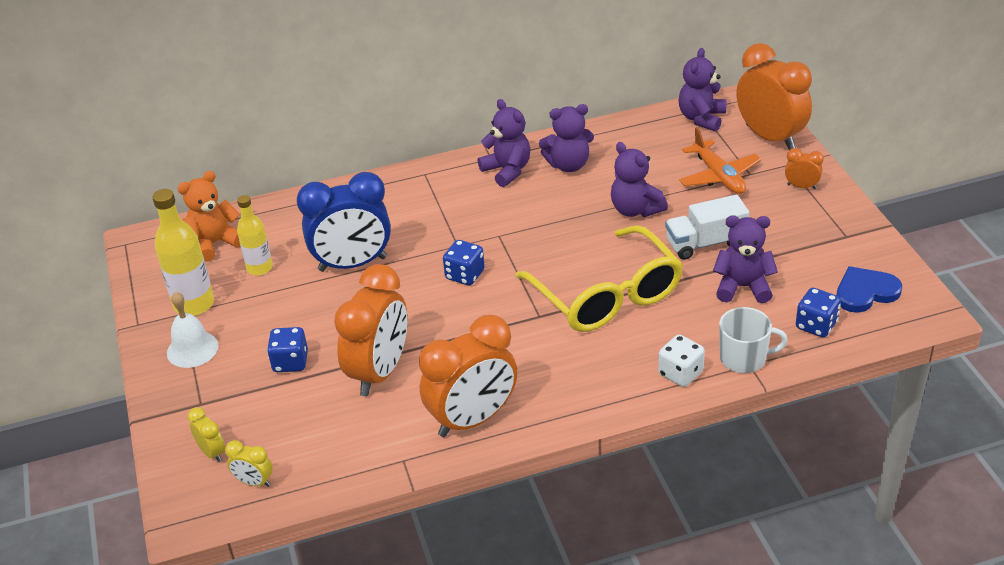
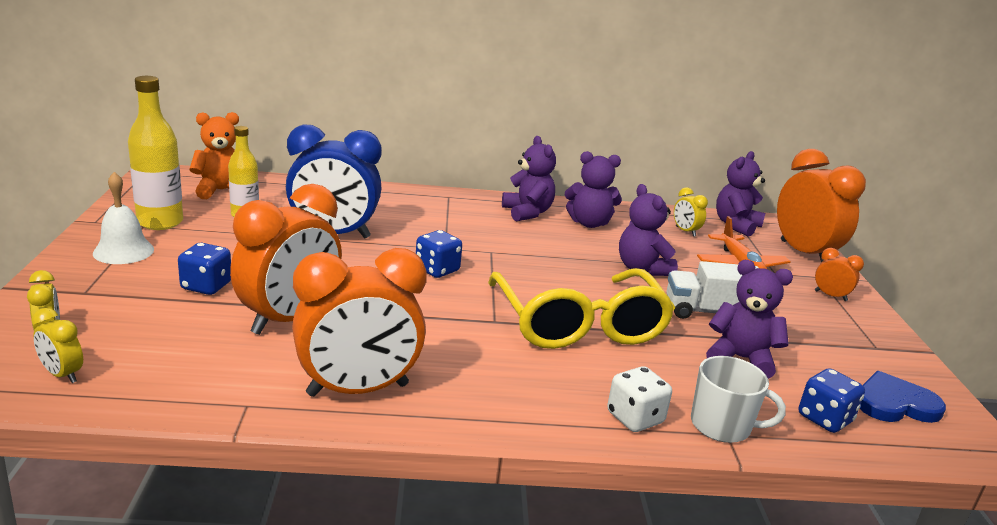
camera: 10 degrees right, 15 degrees down
(658, 144) = (685, 231): none -> yellow clock

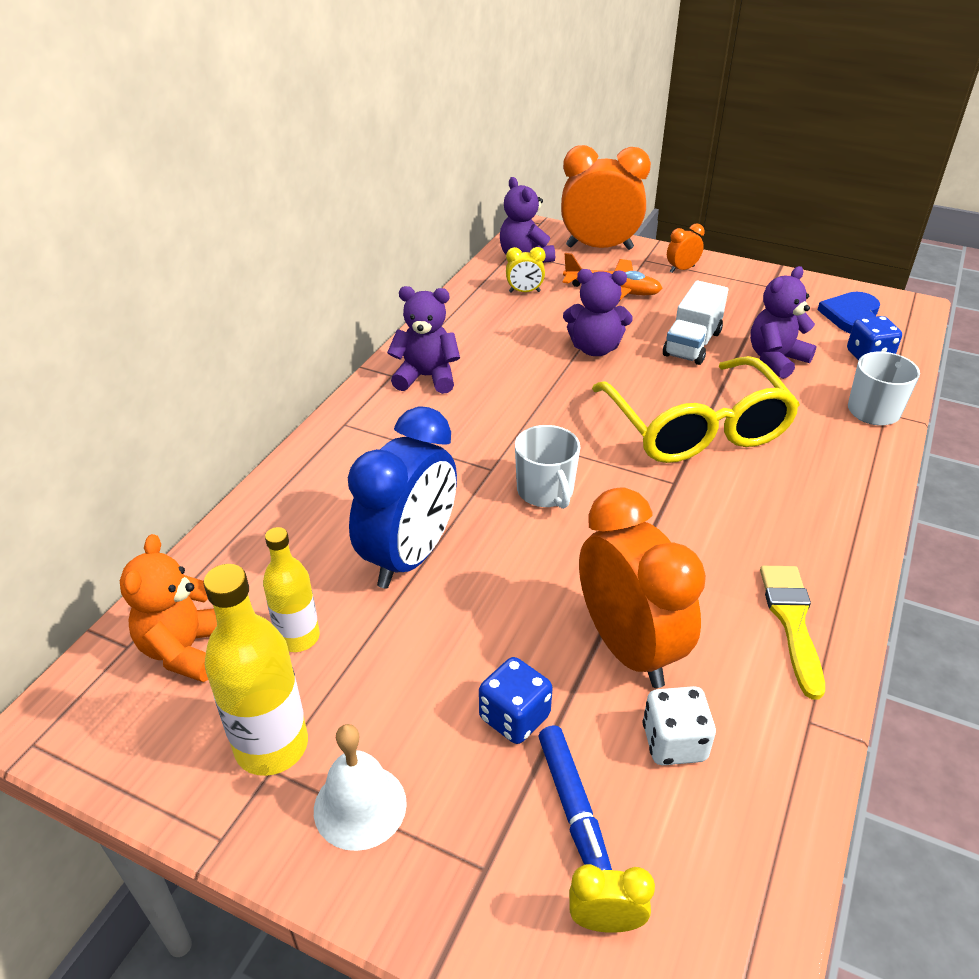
camera: 60 degrees left, 15 degrees up
(62, 374) = (717, 907): yellow clock -> none
(137, 314) = (572, 806): none -> blue marker
(358, 390) = (792, 622): orange clock -> yellow brush
(437, 270) = (545, 491): blue dice -> white mug
(579, 325) = (697, 429): yellow glasses -> yellow glasses turned 60 degrees clockwise
(589, 223) = (476, 344): purple teddy bear -> none
(635, 418) = (859, 453): white dice -> white dice (674, 742)

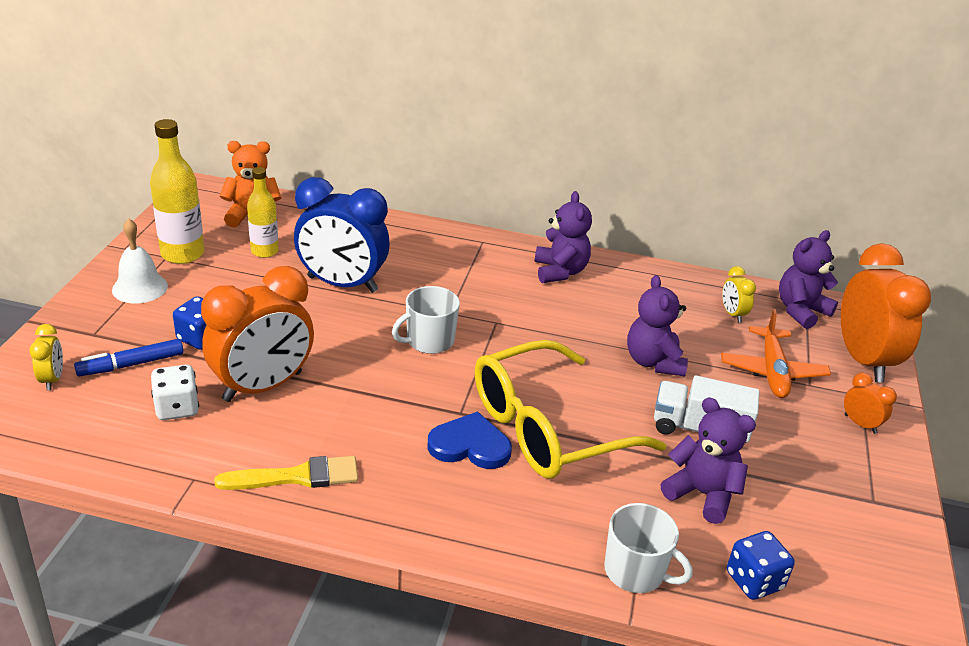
camera: 75 degrees right, 5 degrees down
(851, 316) = (848, 575): blue heart -> blue heart (470, 445)

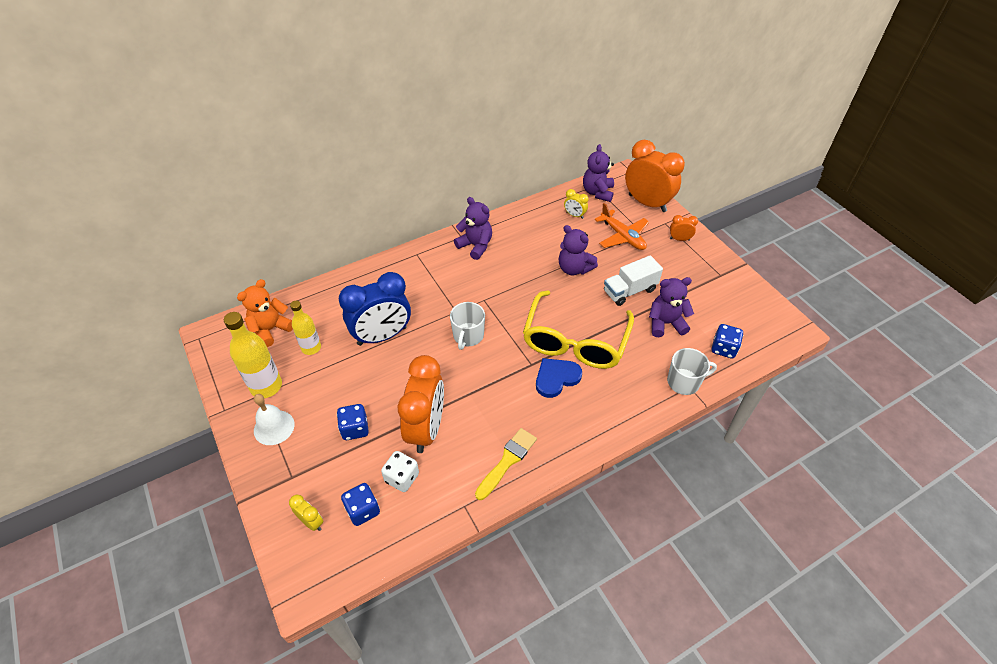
camera: 40 degrees left, 15 degrees up
(104, 405) = (363, 510): none -> blue dice
(131, 364) = (341, 476): blue marker -> none

